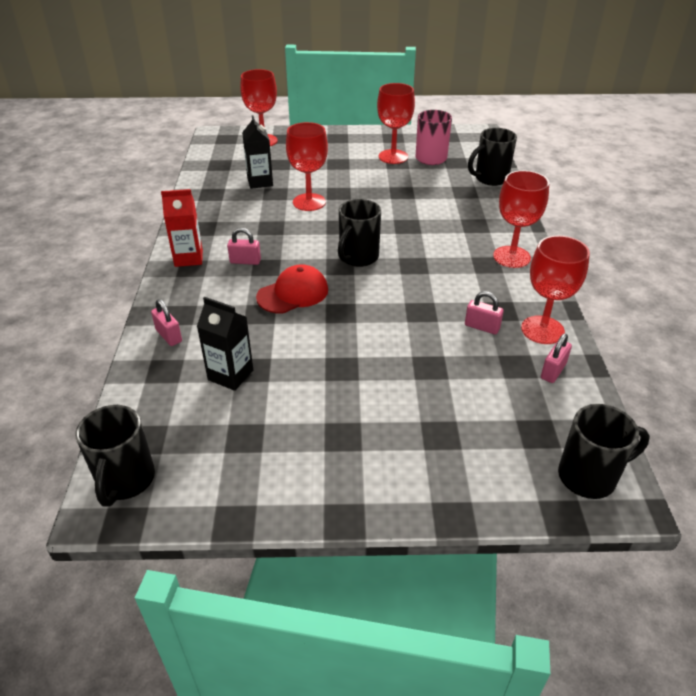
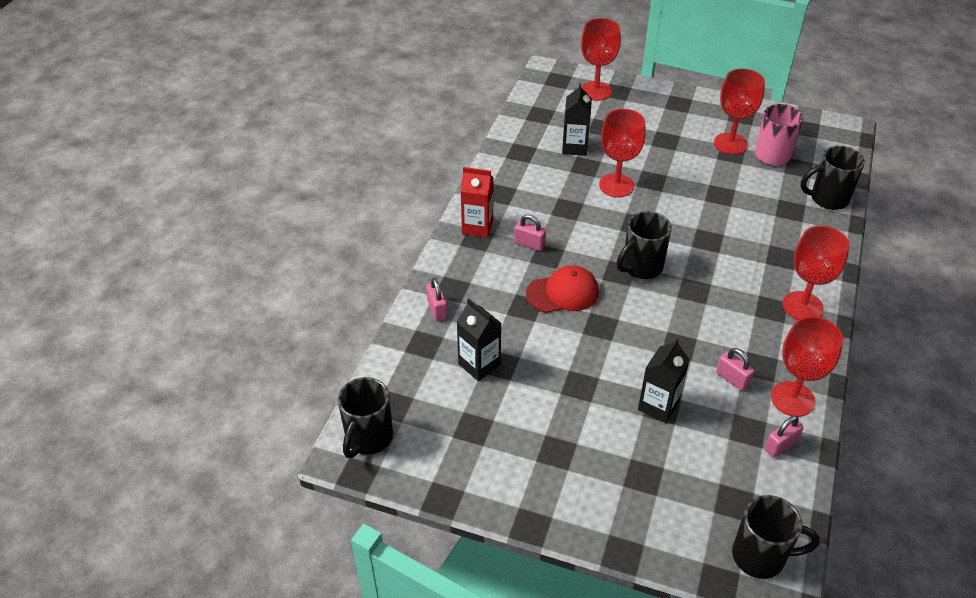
camera: 20 degrees right, 5 degrees up
(425, 366) = (658, 406): none -> black carton

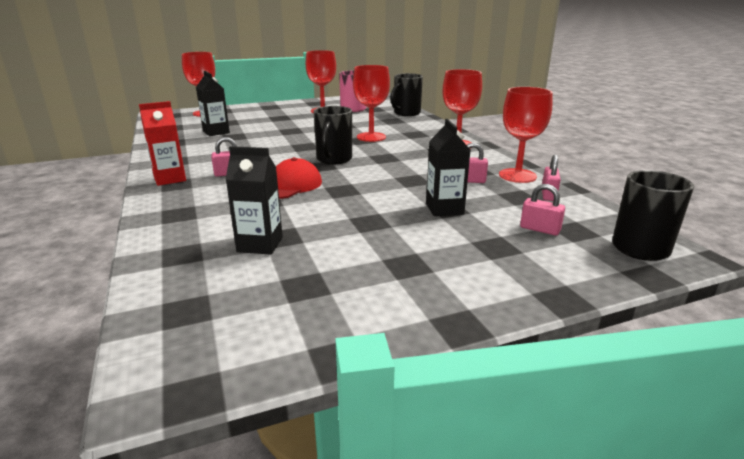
camera: 40 degrees left, 20 degrees down
(368, 438) = (177, 353): black mug -> none
(437, 309) = (174, 229): pink padlock -> pink padlock (539, 229)
(616, 185) = (268, 137): red goblet -> red goblet (371, 137)

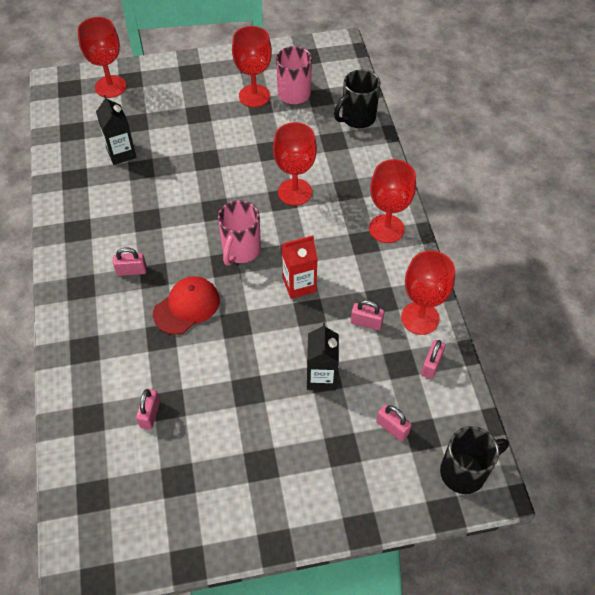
camera: 10 degrees right, 30 degrees up
(170, 179) = (74, 274): red carton -> red carton (299, 285)
(260, 244) = (150, 414): black carton -> pink padlock
(334, 160) = (240, 250): black mug -> pink mug

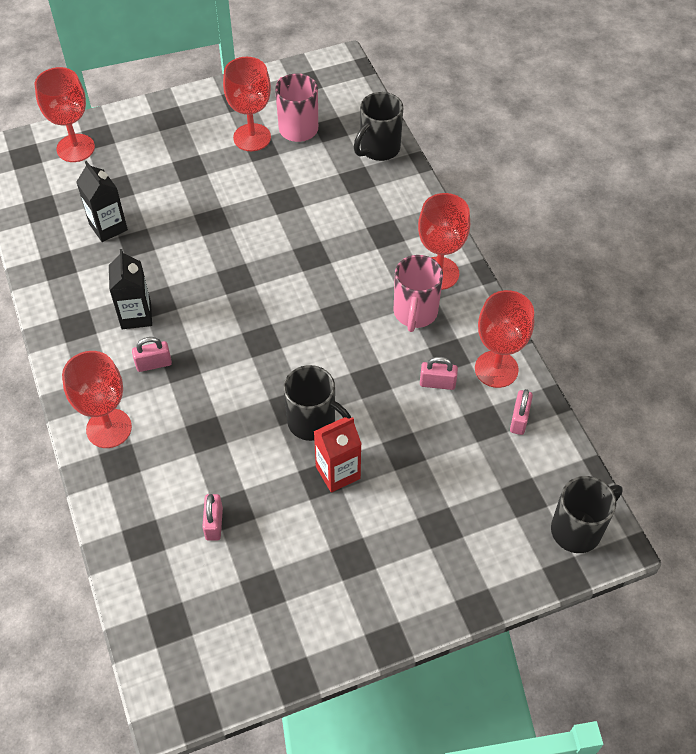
camera: 10 degrees left, 0 degrees up
(187, 306) = (228, 395): red cap -> none
(240, 250) = (276, 322): pink mug -> pink mug (415, 313)
(253, 340) = (313, 422): none -> black mug
(295, 192) = (324, 245): red goblet -> red goblet (109, 428)
(299, 285) = (352, 351): red carton -> red carton (338, 472)
(321, 377) = (399, 451): black carton -> black carton (136, 315)
(392, 428) = (490, 495): pink padlock -> none

